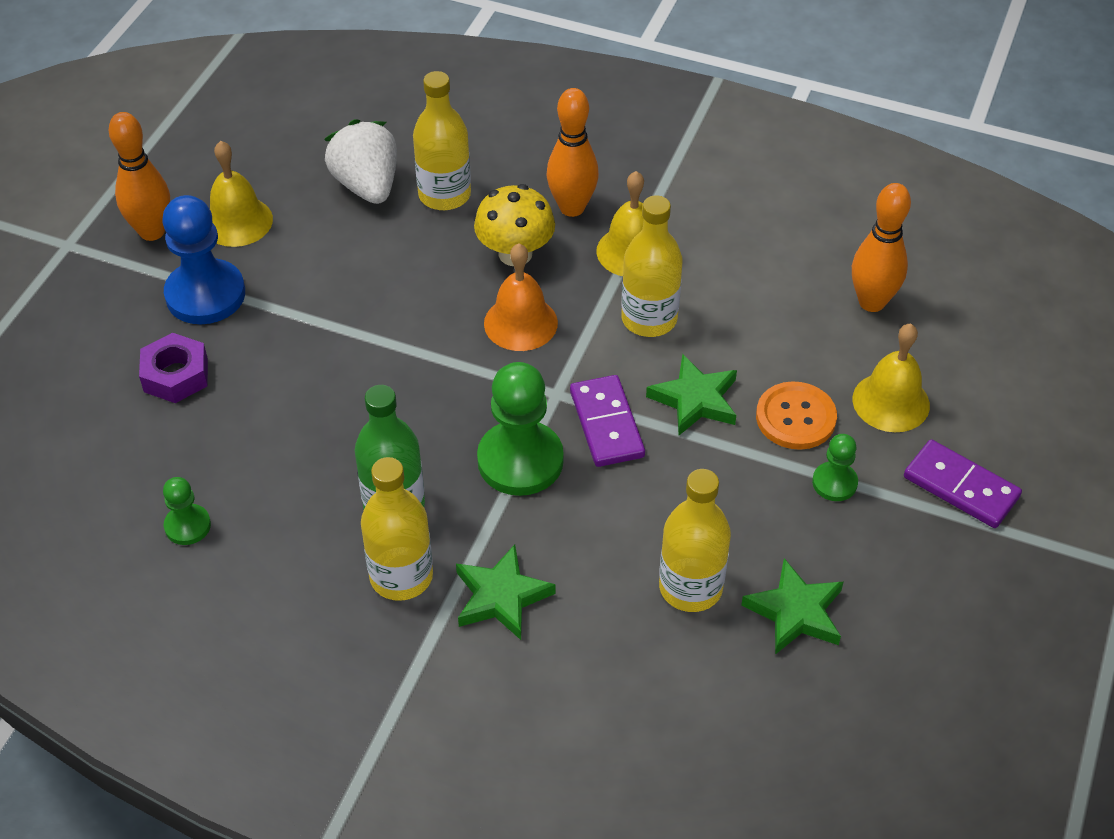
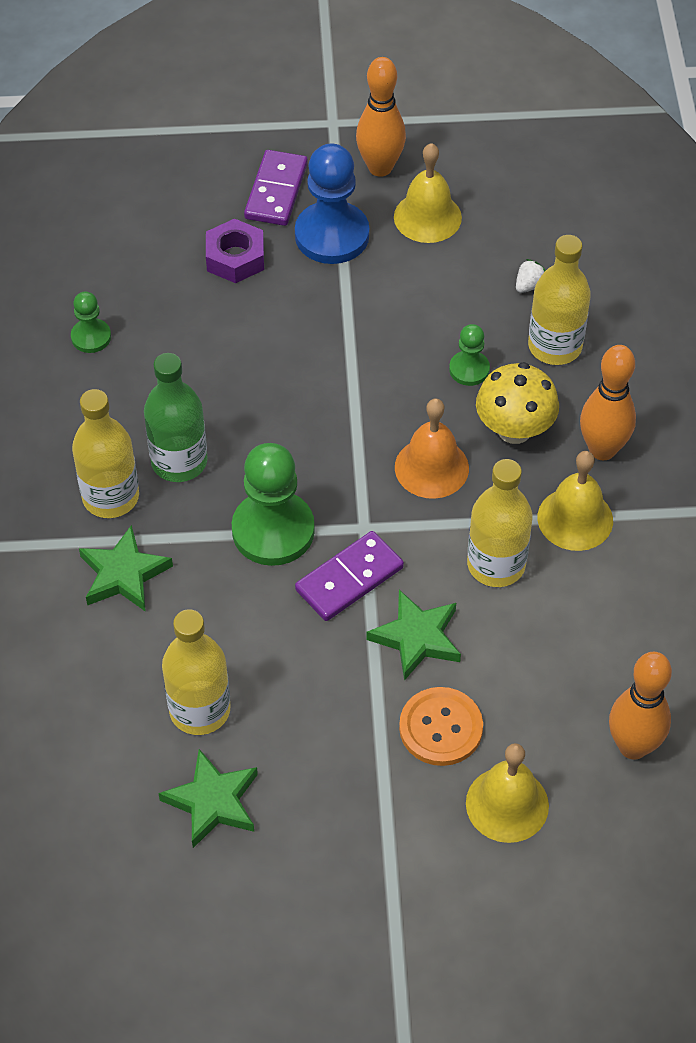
camera: 65 degrees right, 5 degrees up
(367, 185) = (529, 285): white strawberry -> white strawberry, size x0.41
(834, 483) = (378, 786): green pawn -> green pawn (469, 369)
(960, 487) = (430, 899): purple domino -> purple domino (276, 191)

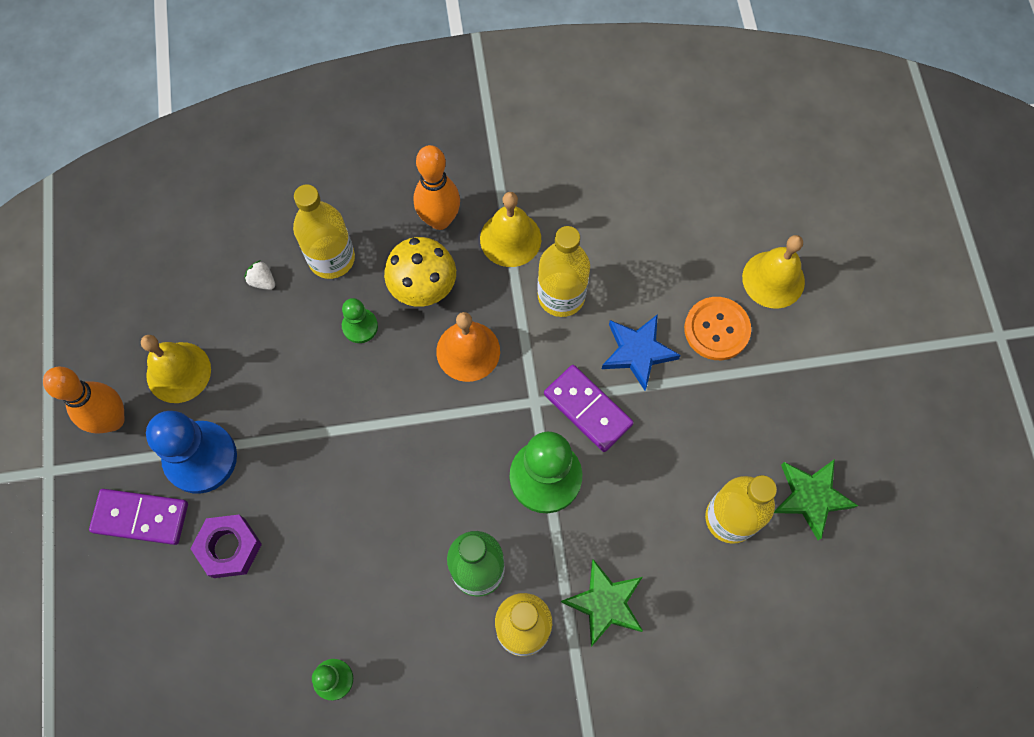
camera: 95 degrees left, 15 degrees up
(417, 638) = (638, 352): green star -> blue star
(633, 746) = (710, 195): orange bowling pin -> none

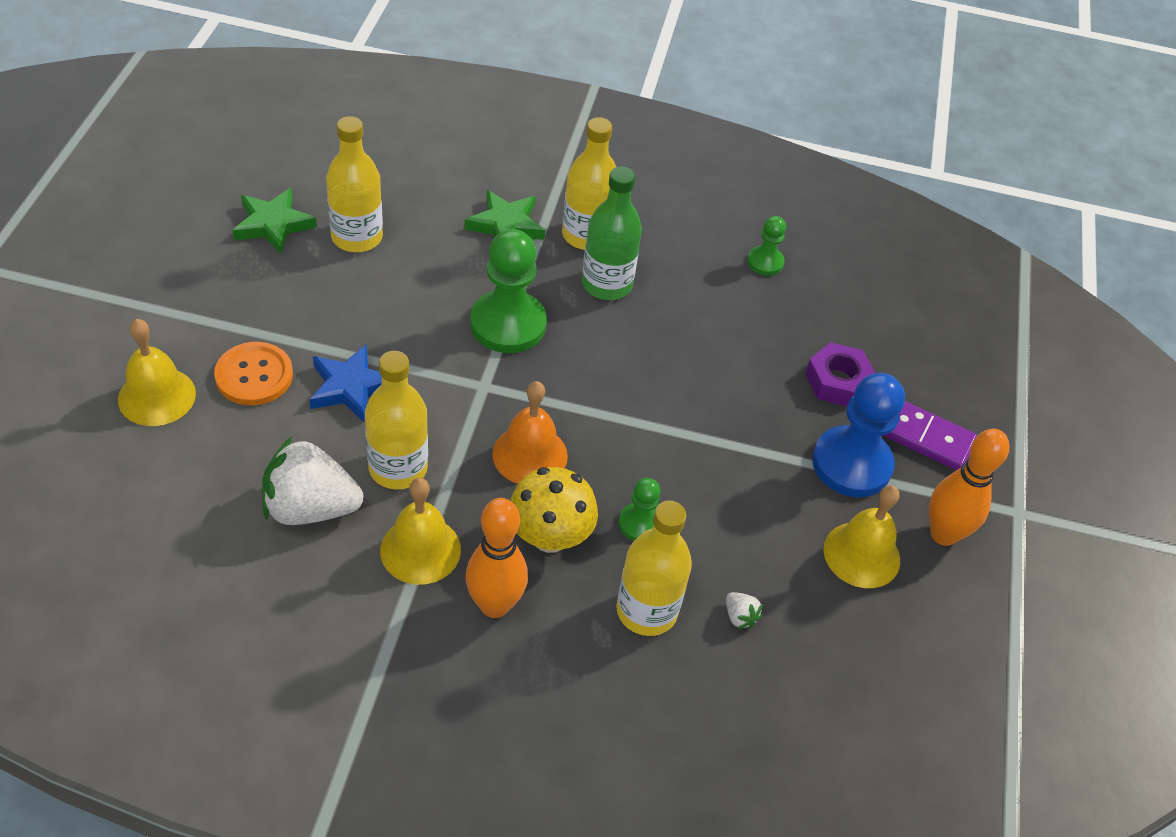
camera: 165 degrees left, 20 degrees down
(588, 409) = (434, 360): purple domino -> none
(604, 238) = (310, 508): none -> white strawberry

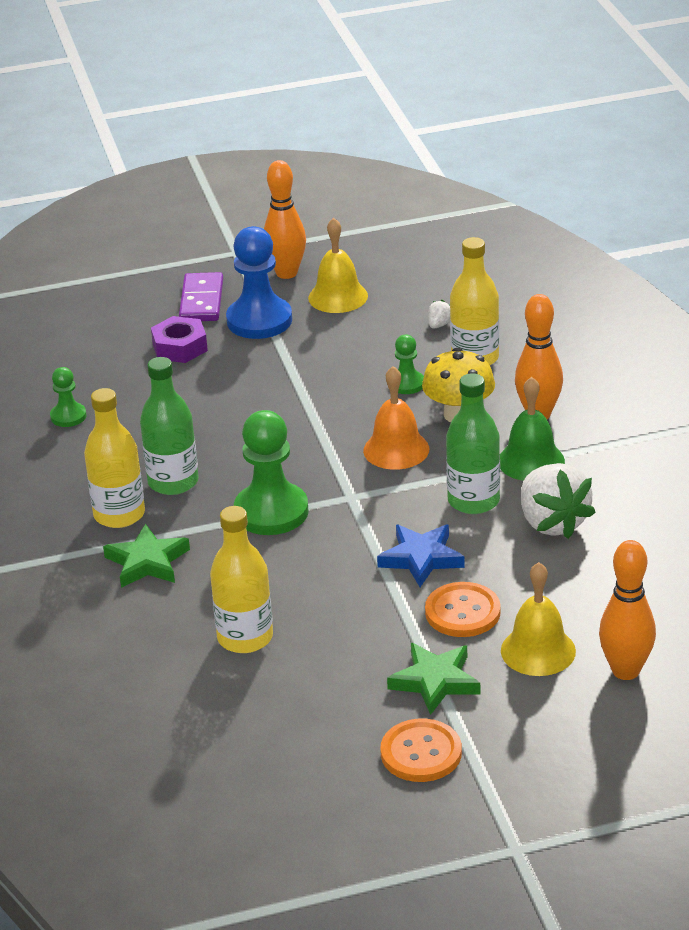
camera: 110 degrees left, 15 degrees down
(70, 438) = (625, 671): none -> orange bowling pin
(127, 268) = (421, 753): none -> orange button
(273, 224) = (277, 695): green star -> green star (435, 681)
(398, 468) = (473, 501): yellow bottle -> green bottle
(420, 550) = (531, 461): yellow bell -> green bell

